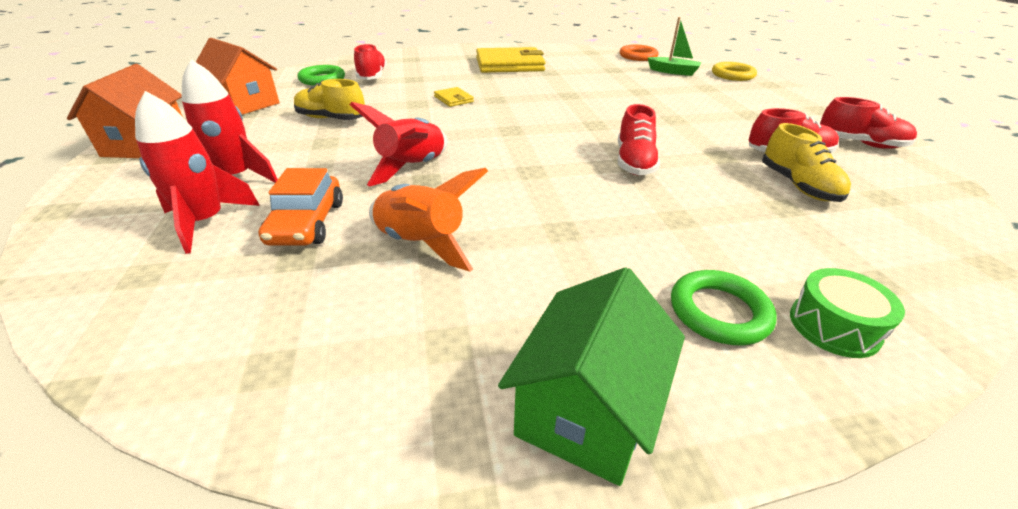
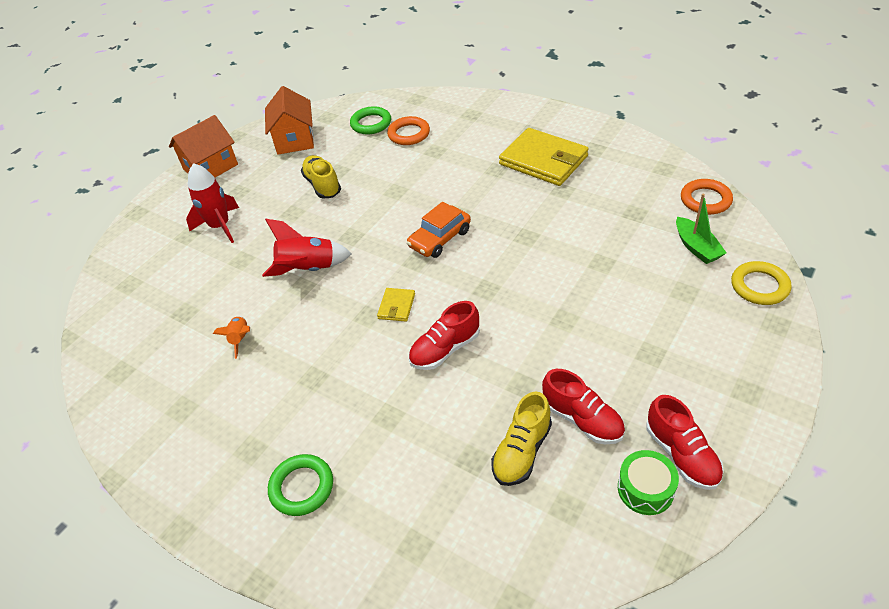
camera: 50 degrees right, 10 degrees up
(205, 222) = (177, 259): red rocket -> none
(307, 223) = (212, 288): orange car -> orange car (440, 238)
(372, 76) = (409, 134): red shoe -> orange ring
(422, 243) = (240, 339): orange rocket -> orange rocket, size x0.55
(453, 99) = (427, 197): yellow wallet -> yellow wallet (396, 306)
(586, 410) = (184, 480): green house -> none
(834, 326) = (339, 541): green drum -> green drum (645, 489)

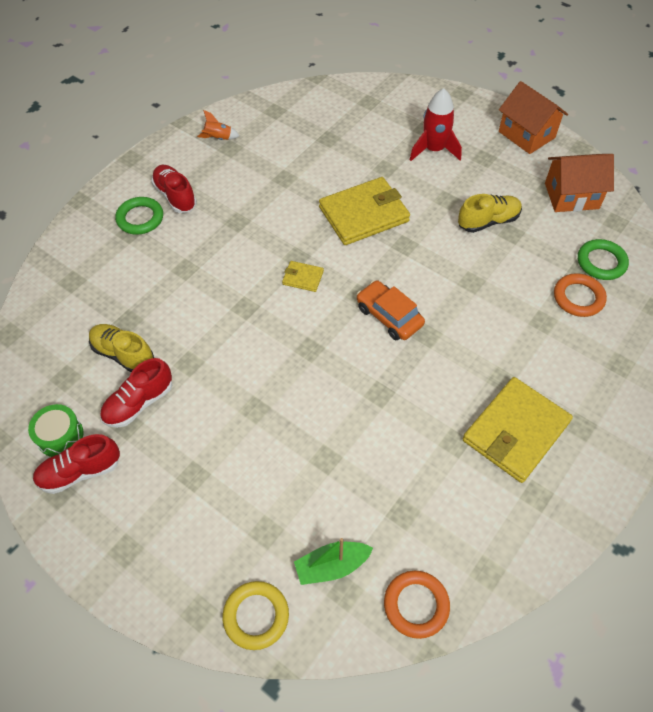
camera: 90 degrees right, 10 degrees up
(240, 339) = (290, 175): orange rocket -> orange rocket (218, 138)
(308, 269) = (364, 214): red rocket -> yellow wallet
(445, 349) = (243, 310): red shoe -> red shoe (175, 196)

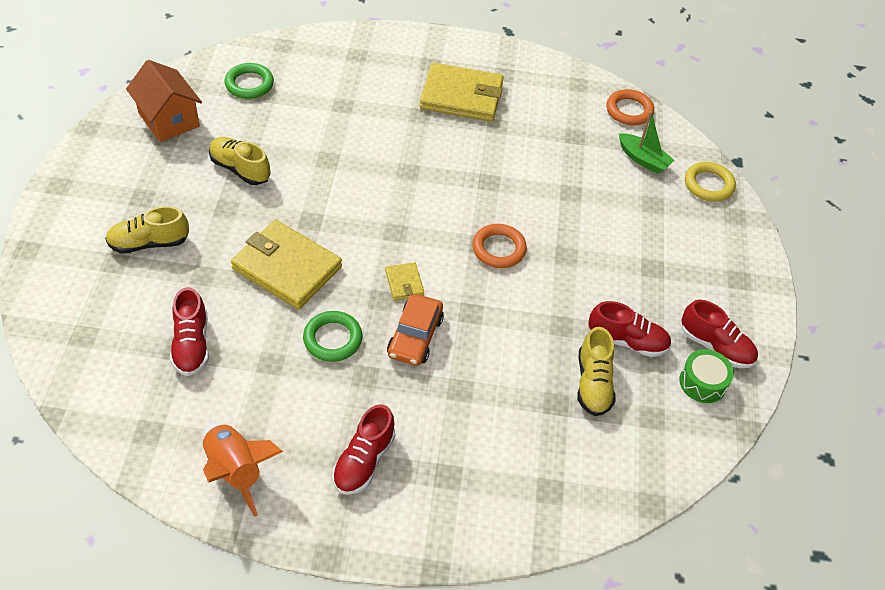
camera: 125 degrees left, 5 degrees down
(140, 218) = (420, 478): green ring -> green ring (333, 339)
(218, 138) = (235, 470): orange rocket -> orange rocket, size x1.82
(327, 146) = (191, 344): none -> red shoe
(389, 316) = (406, 202): orange car -> orange car (415, 336)
(434, 150) = (149, 243): red rocket -> yellow shoe
(526, 134) = (84, 173): orange house -> none
(578, 298) = (301, 90): orange ring -> orange ring (498, 249)

